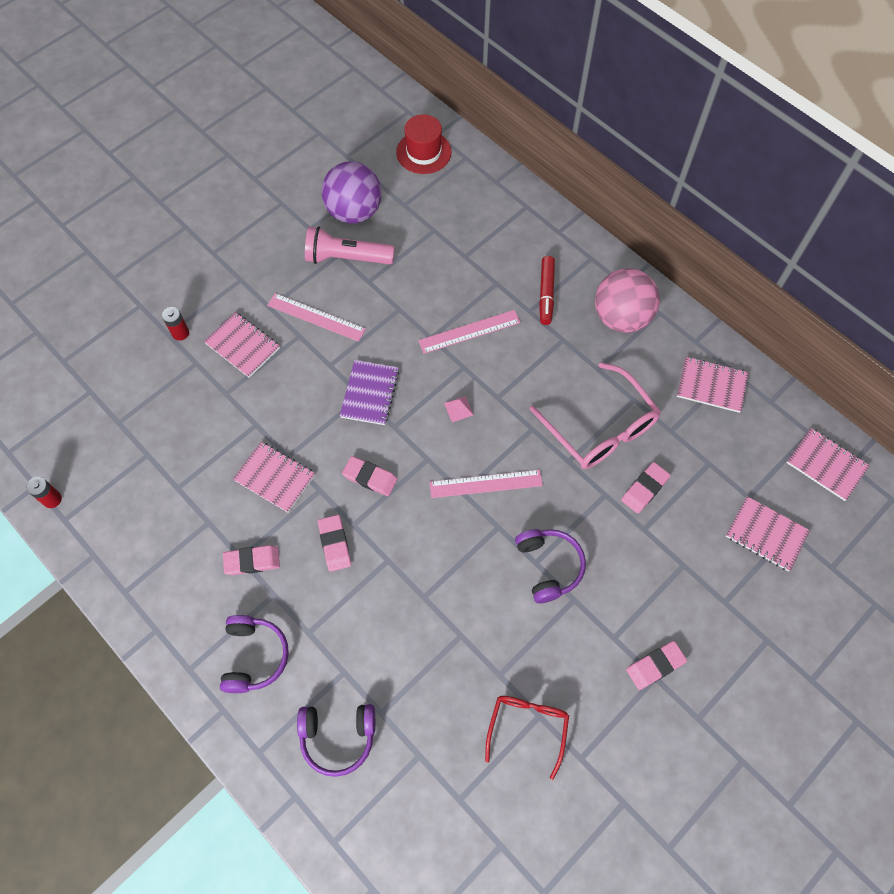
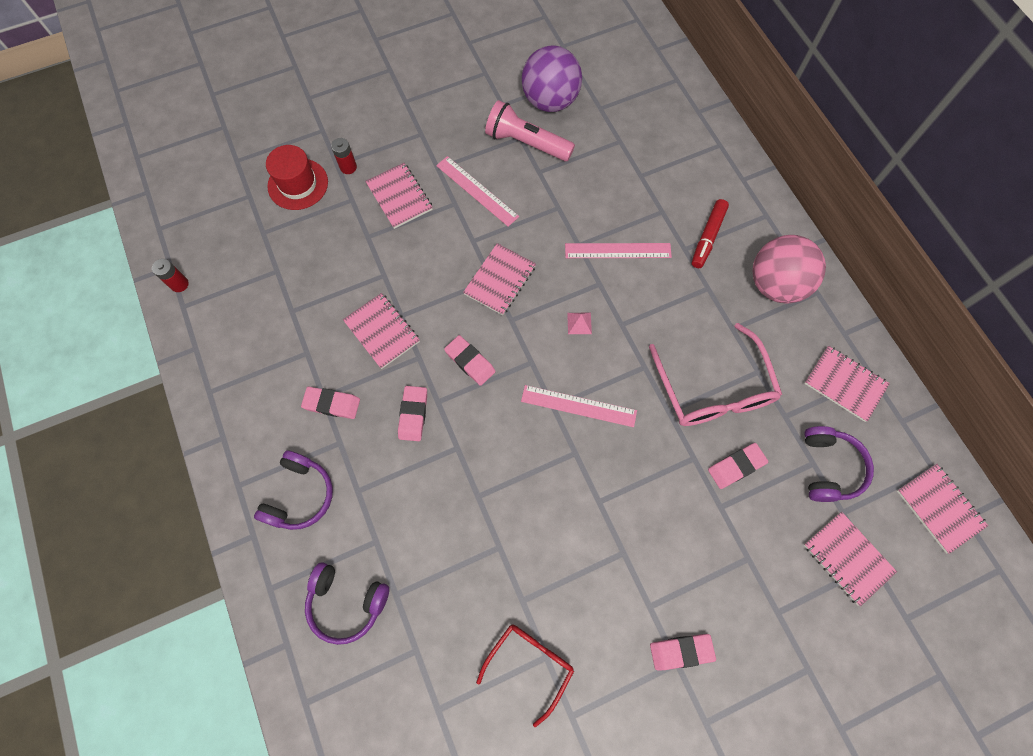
camera: 20 degrees right, 5 degrees up
(370, 393) = (500, 280): purple notebook -> pink notebook
(423, 152) = (638, 63): red hat -> red hat (298, 184)
(549, 566) = (610, 510): purple headphones -> purple headphones (829, 467)

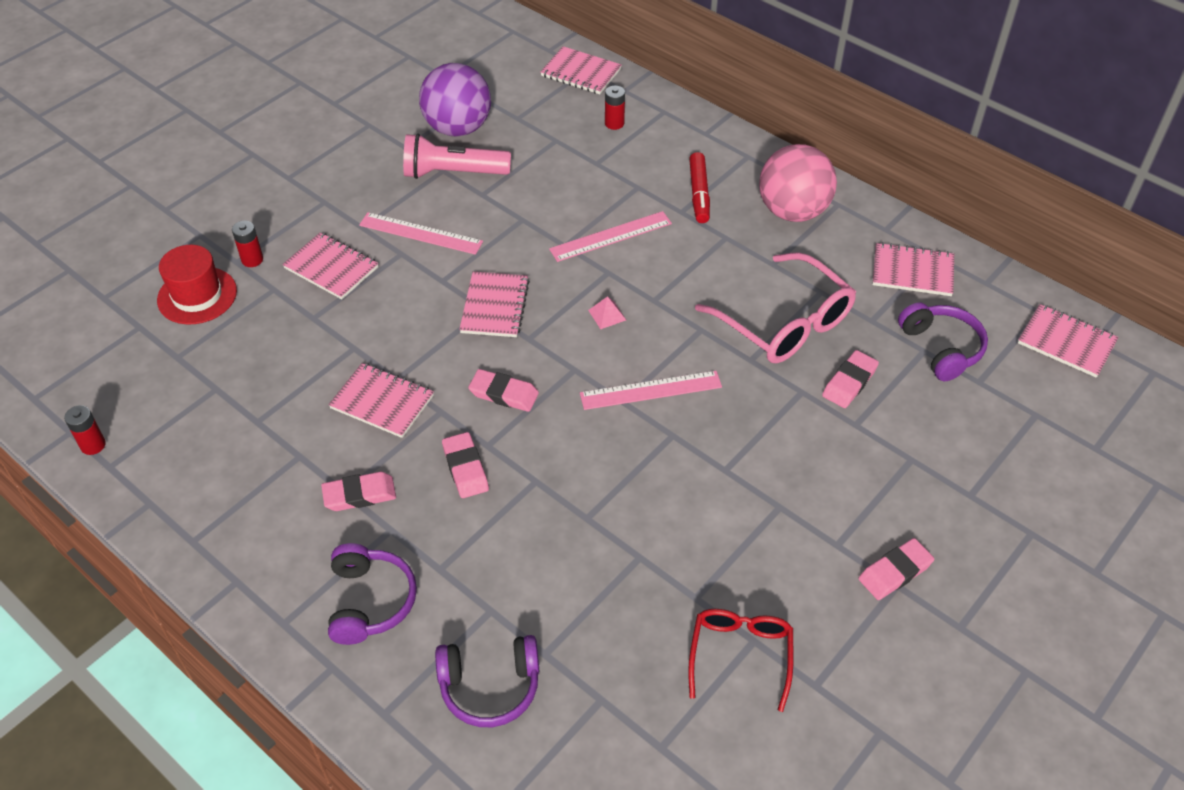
camera: 25 degrees left, 20 degrees down
(674, 142) = (614, 123): none -> red battery
(847, 558) = (1008, 419): pink notebook -> pink notebook (581, 73)

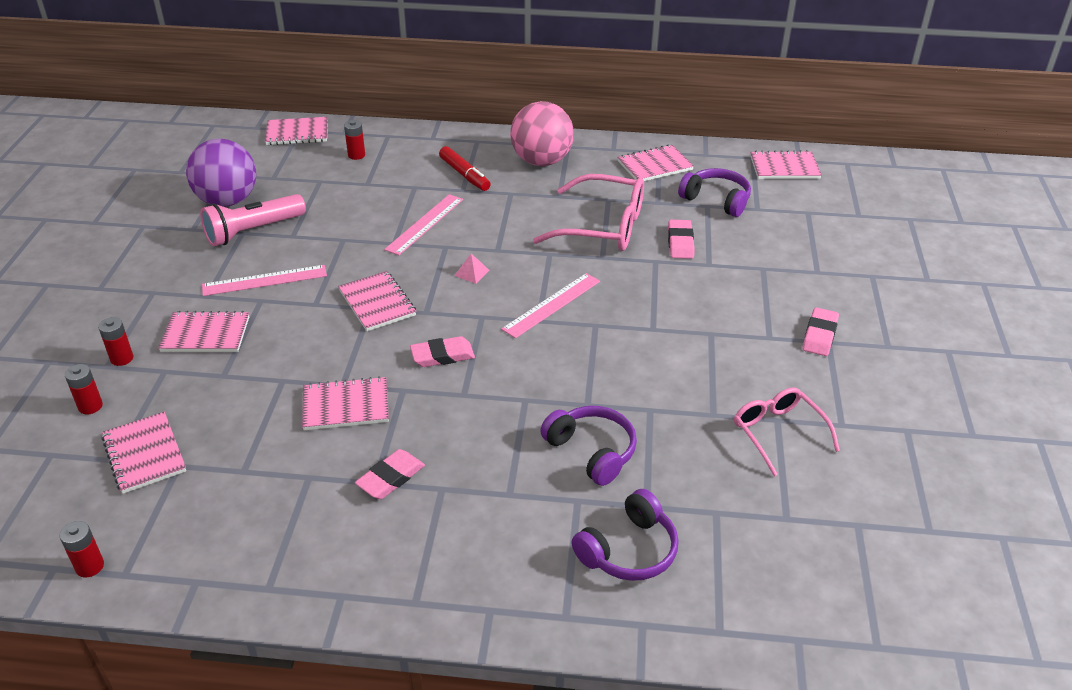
camera: 35 degrees left, 10 degrees down
(197, 295) = (90, 406): red hat -> red battery
(200, 364) = (144, 454): none -> pink notebook
(370, 601) = (475, 546): purple headphones -> purple headphones (592, 451)
(465, 468) = (461, 418): pink eraser -> none
(740, 655) = (778, 433): red glasses -> pink glasses

